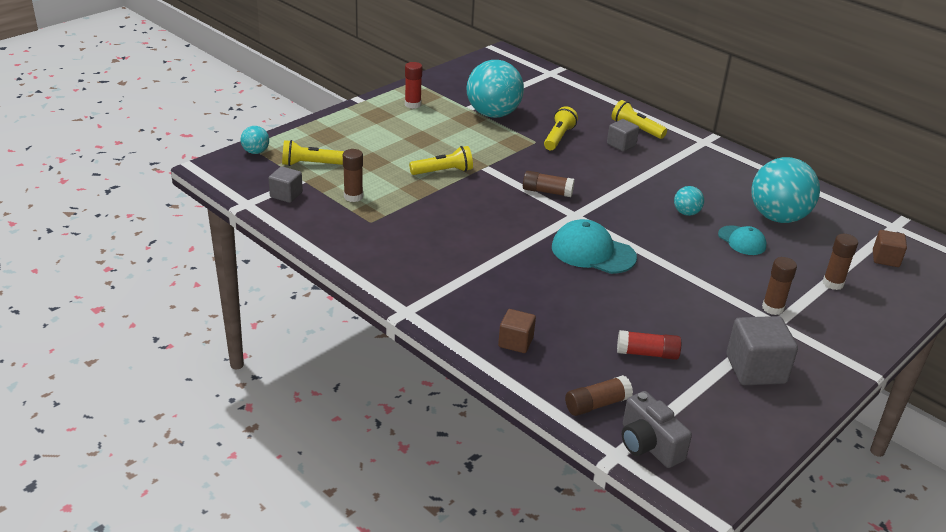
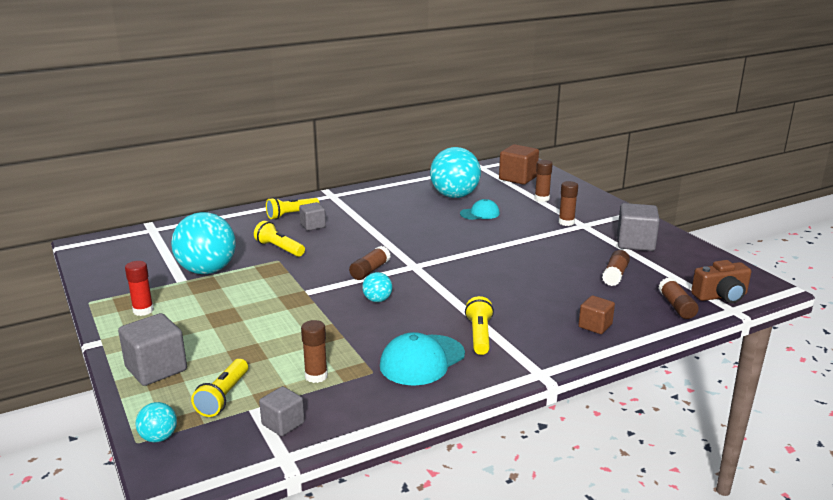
camera: 70 degrees left, 10 degrees down
(335, 130) = (156, 369): none -> grey cube
(443, 172) = (300, 315): yellow flashlight -> yellow flashlight (479, 335)
(593, 252) = (474, 269): turquoise cap -> turquoise cap (422, 360)
(647, 353) = (615, 275): red glue stick -> brown glue stick
(648, 445) = (721, 296): grey camera -> brown camera
(686, 213) = (433, 223): turquoise ball -> turquoise ball (377, 300)
(885, 259) = (518, 178): brown cube -> brown cube, size x1.66

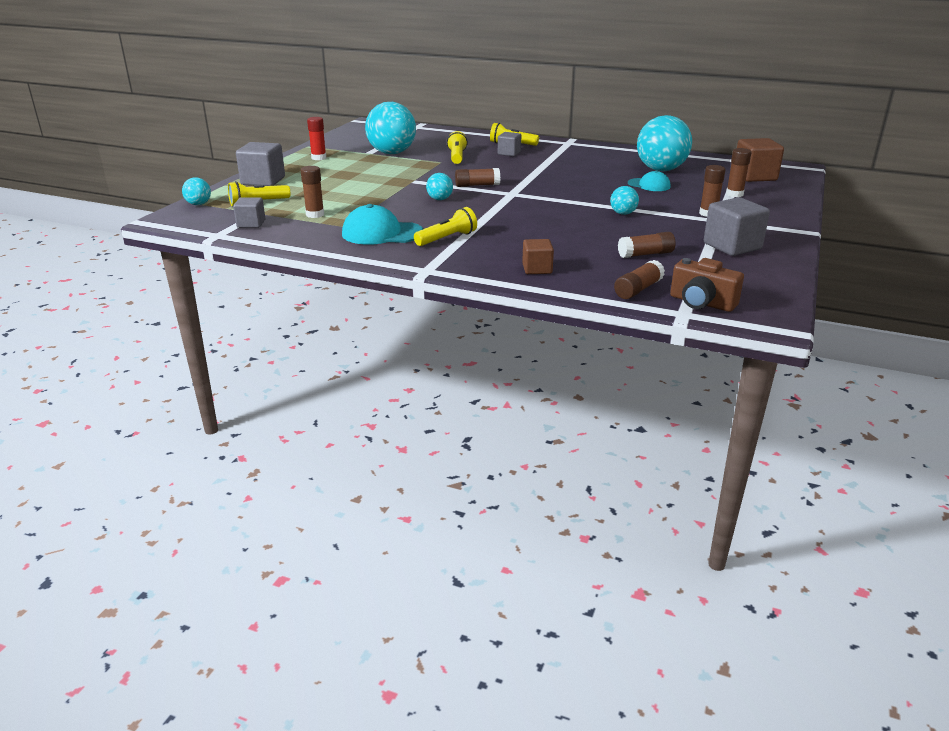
camera: 50 degrees right, 5 degrees up
(524, 247) = (623, 213): none -> turquoise ball

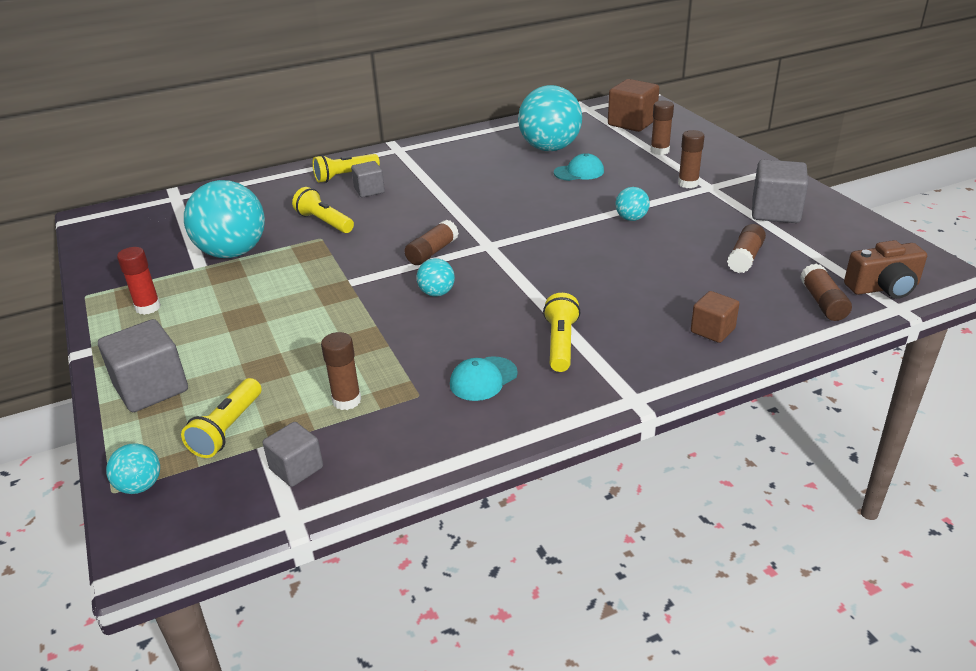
camera: 45 degrees left, 5 degrees up
(382, 233) = (483, 379): turquoise cap -> turquoise cap, size x0.61

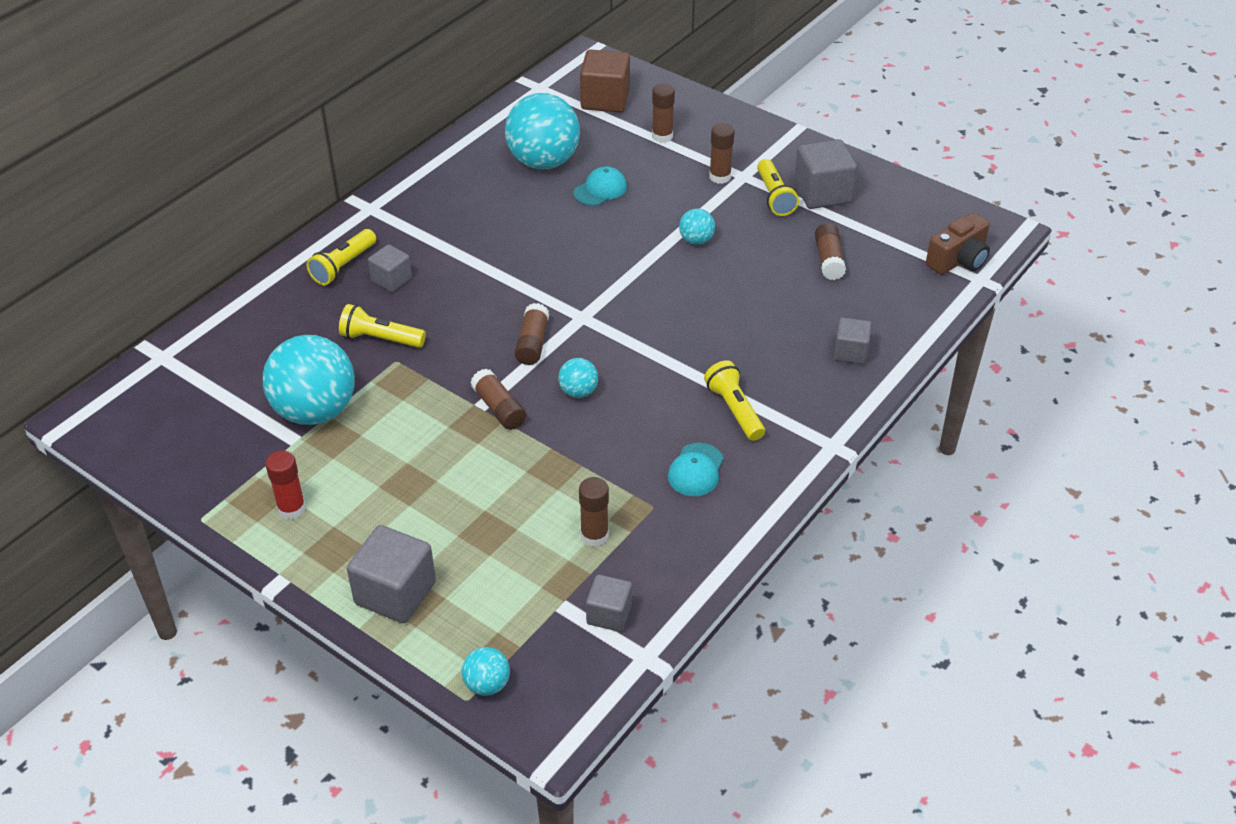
camera: 30 degrees left, 10 degrees up
(227, 429) = (512, 603): yellow flashlight -> yellow flashlight (774, 197)
(712, 330) = (850, 352): brown cube -> grey cube
(823, 302) = (920, 292): brown glue stick -> brown glue stick (499, 408)

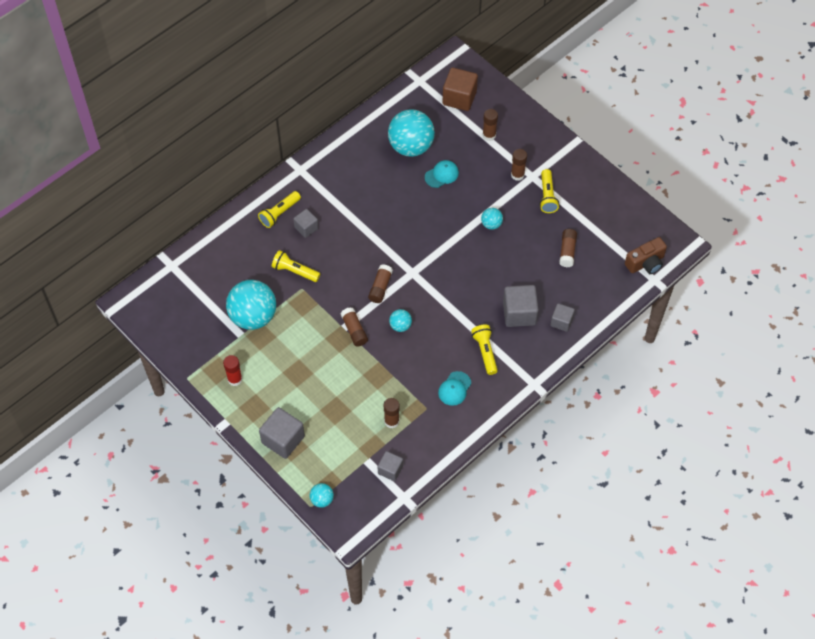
camera: 10 degrees right, 15 degrees up
(822, 193) = (577, 198): grey cube -> grey cube (519, 313)

